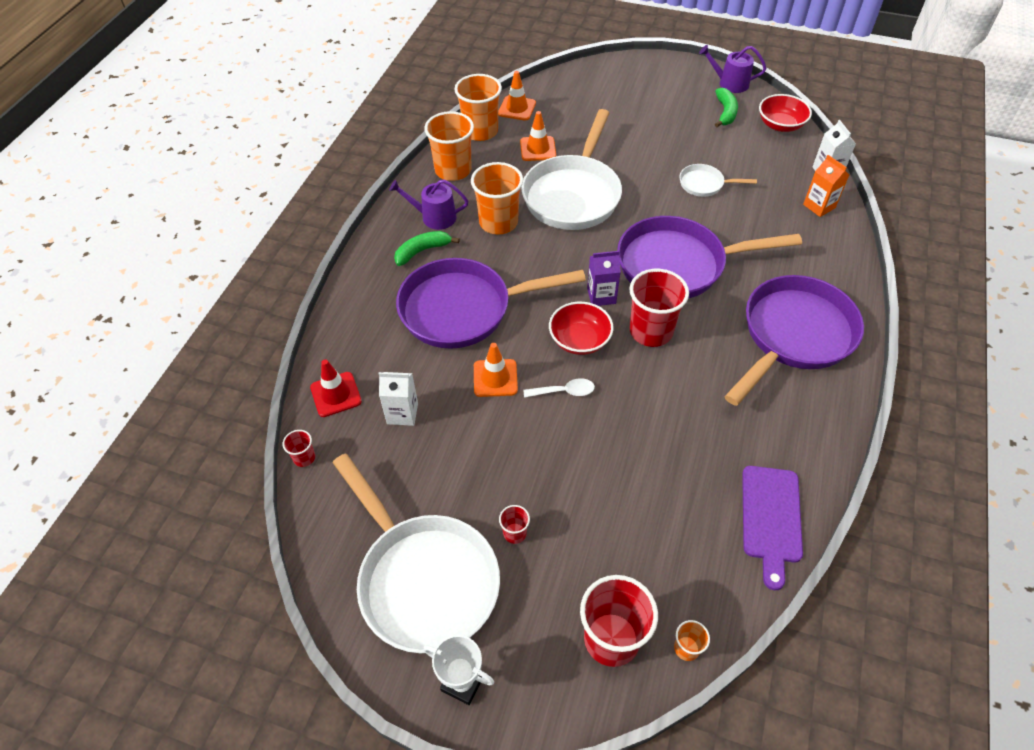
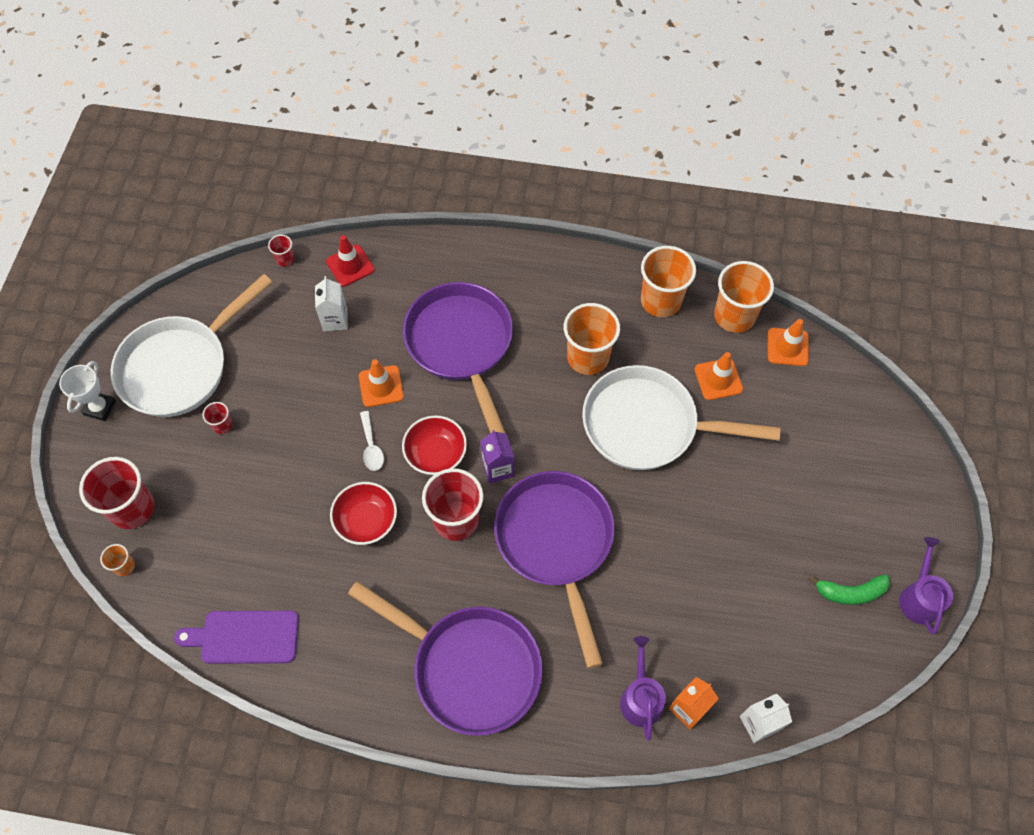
camera: 80 degrees right, 10 degrees up
(422, 251) = (533, 296): green banana -> none
(434, 217) = (584, 297): purple watering can -> purple watering can (640, 698)
(704, 184) = (698, 568): white pan -> none
(780, 125) = (843, 665): red bowl -> red bowl (366, 521)

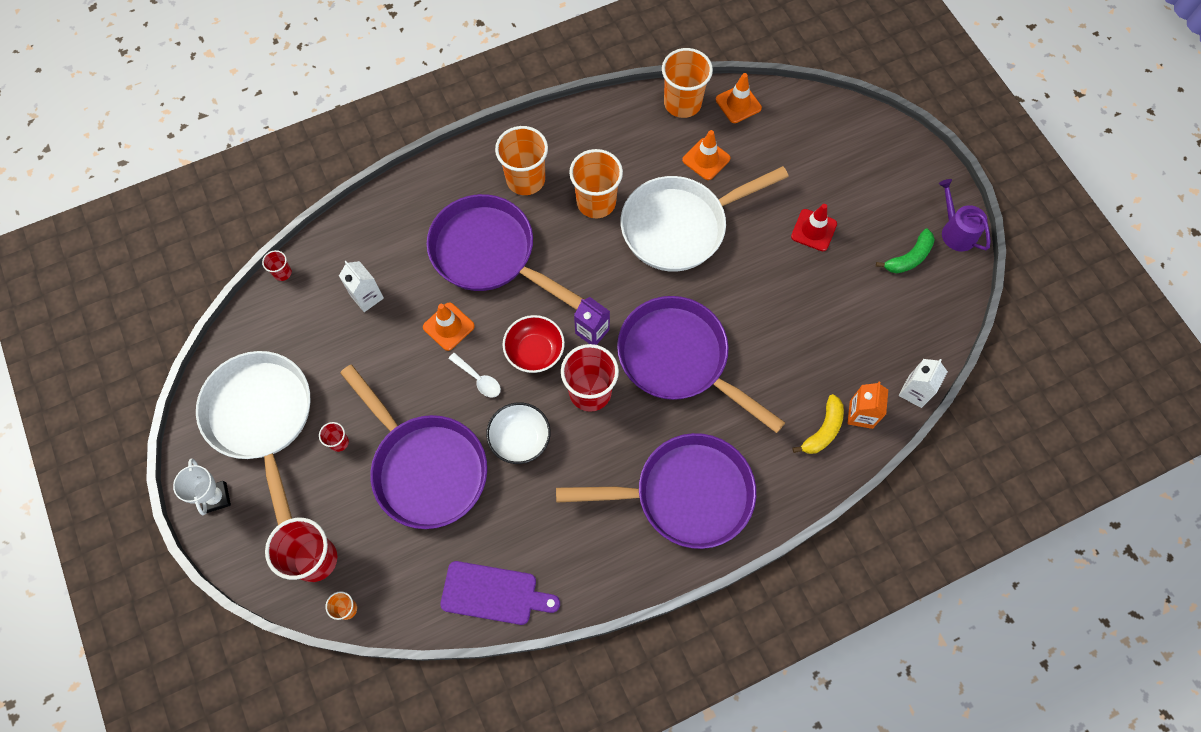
camera: 35 degrees left, 5 degrees up
(180, 367) = (261, 418): white pan -> white pan turned 150 degrees clockwise
(245, 637) = (494, 593): purple cutting board -> purple cutting board turned 135 degrees counterclockwise
(272, 493) = (426, 468): none -> purple pan
(350, 266) = (344, 244): red traffic cone -> red traffic cone (813, 230)
(366, 521) = (520, 439): red bowl -> white bowl
(640, 698) = (823, 430): purple watering can -> yellow banana
(661, 301) = (619, 124): orange cup -> orange cup (525, 179)

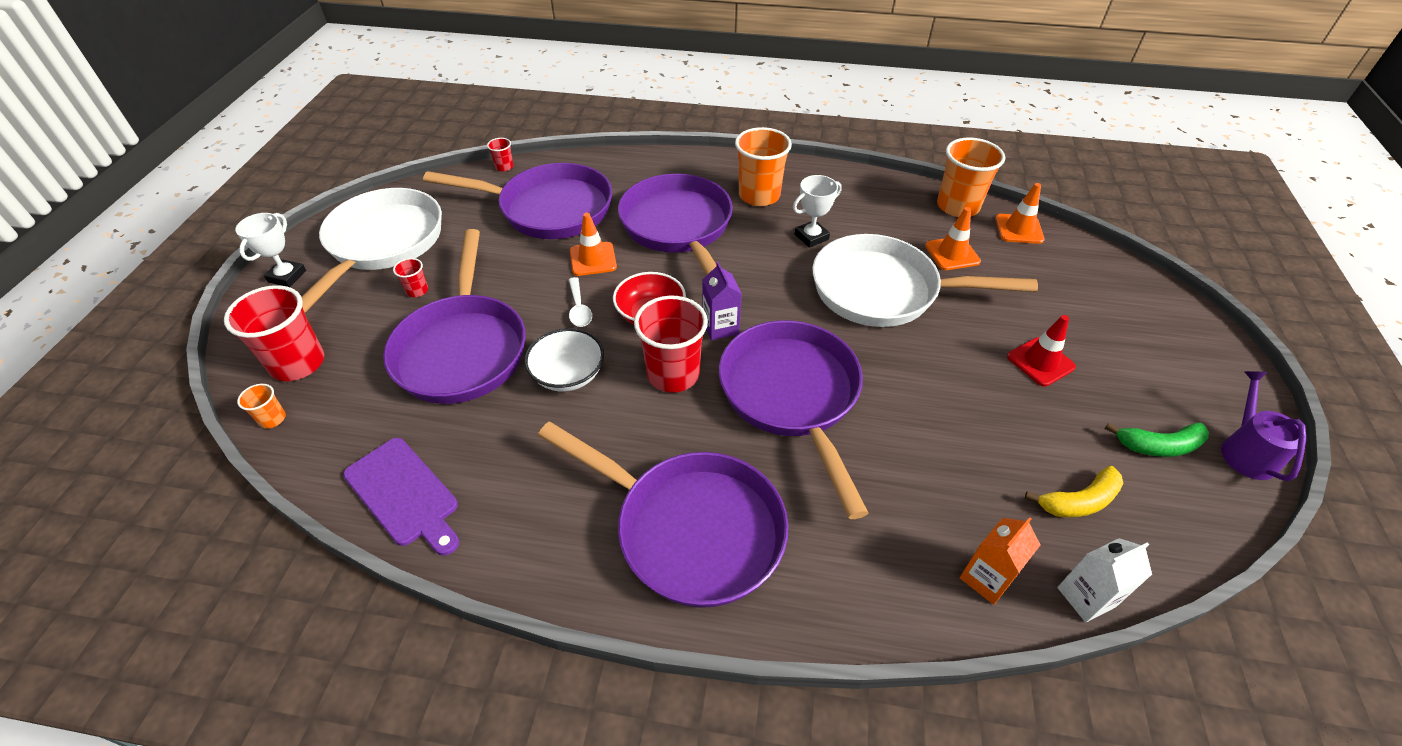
camera: 35 degrees right, 20 degrees down
(367, 297) = (549, 209): white carton -> purple pan
(596, 202) = (811, 237): orange cup -> white trophy
(823, 430) = (919, 565): yellow banana -> yellow banana (1079, 501)

